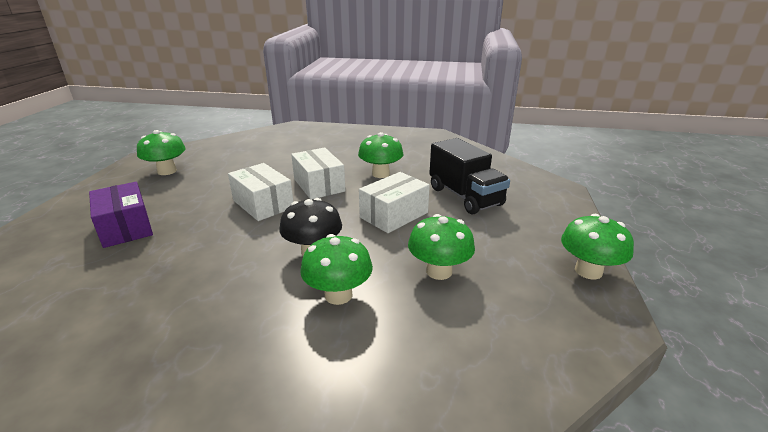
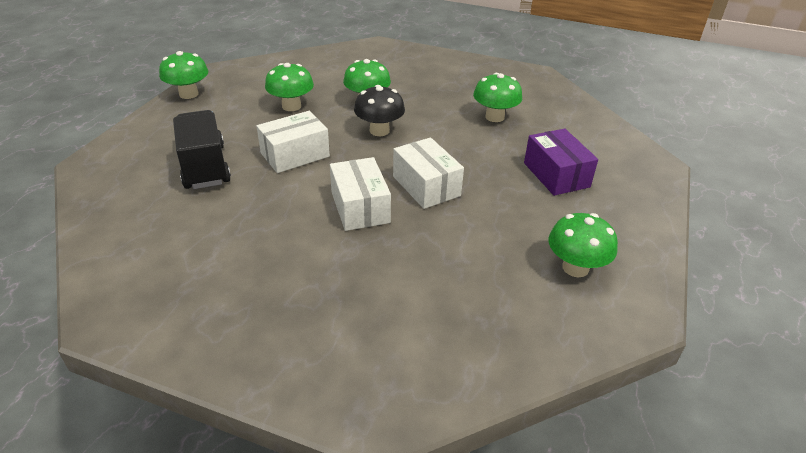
camera: 170 degrees left, 10 degrees up
(380, 174) = (274, 217): green mushroom -> green mushroom (494, 117)

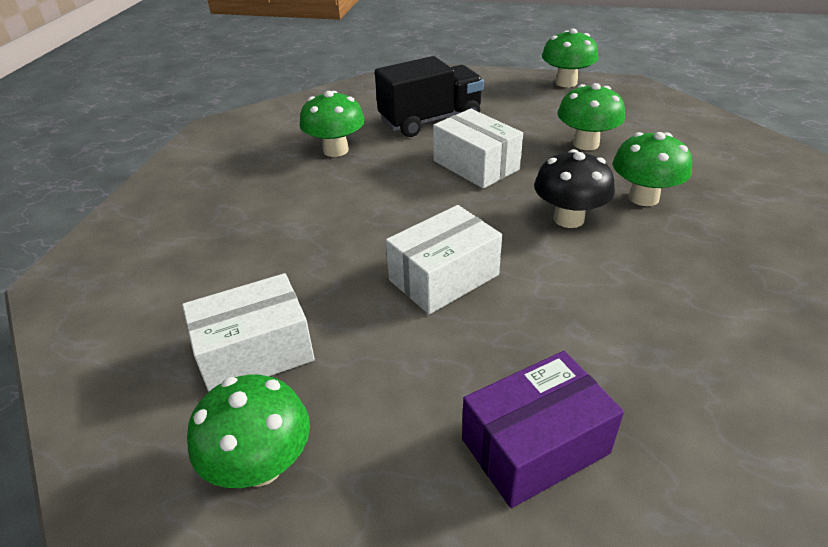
camera: 85 degrees right, 0 degrees up
(360, 207) = (382, 227): white box -> white box (255, 352)
(494, 117) = (703, 345): green mushroom -> green mushroom (335, 150)

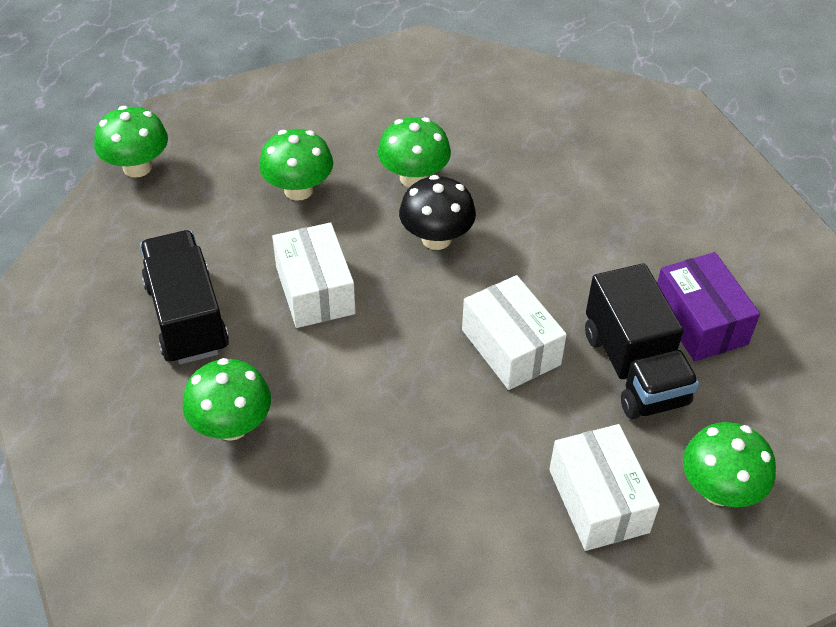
camera: 85 degrees left, 10 degrees up
(437, 377) = (634, 368): none -> black truck
(476, 165) = (315, 290): white box -> white box turned 75 degrees counterclockwise

